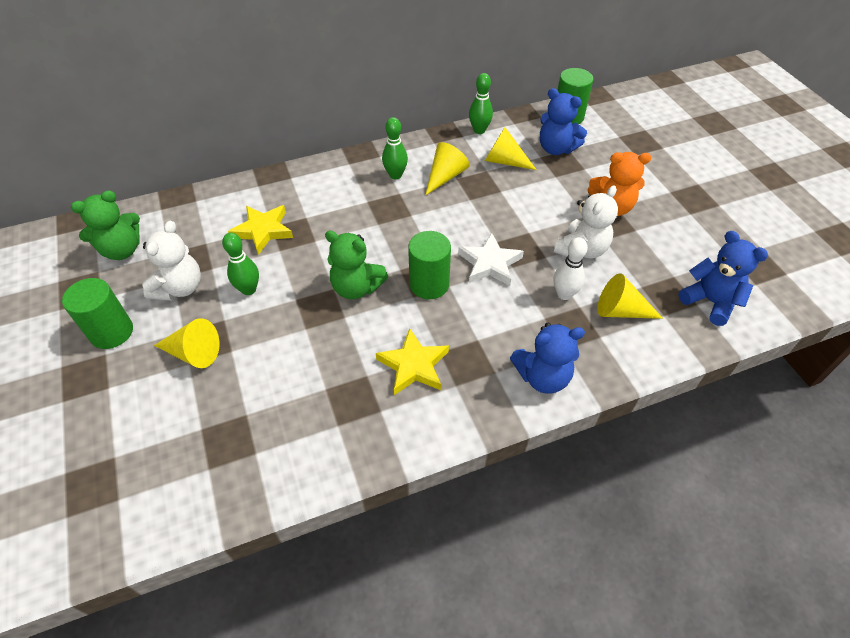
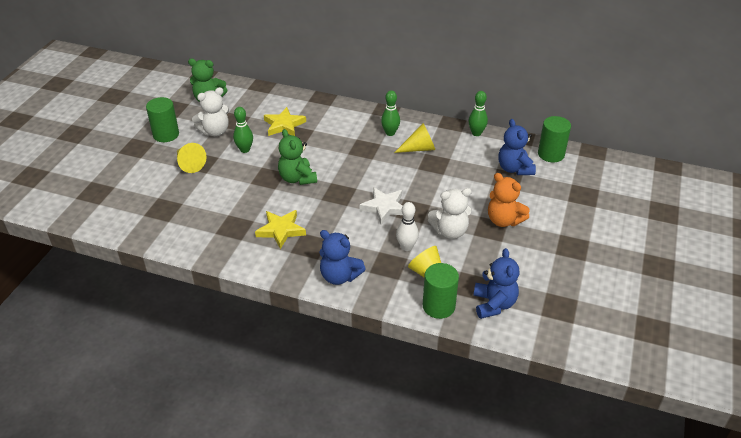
camera: 40 degrees right, 10 degrees down
(429, 284) = (337, 198): green cylinder -> green cylinder (438, 306)
(504, 161) = (468, 159): yellow cone -> none

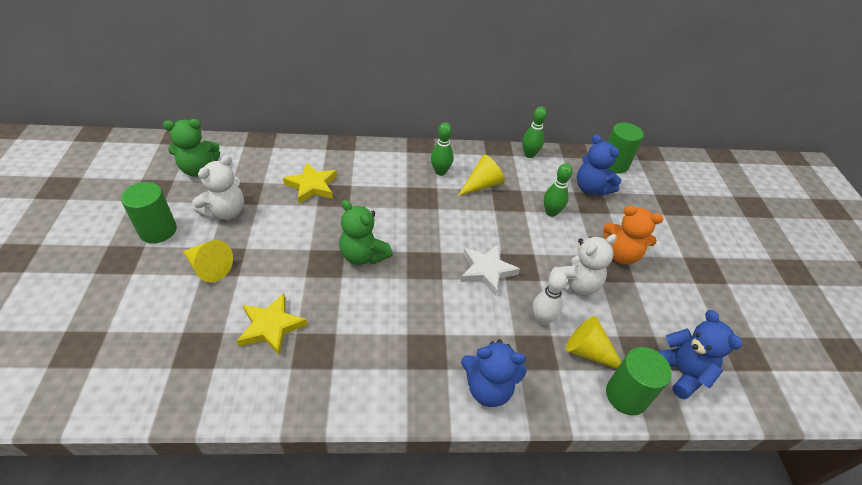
camera: 25 degrees left, 5 degrees up
(245, 150) = (277, 230): green bowling pin -> green bowling pin (551, 212)
(281, 230) = (379, 338): yellow star -> yellow star (271, 326)

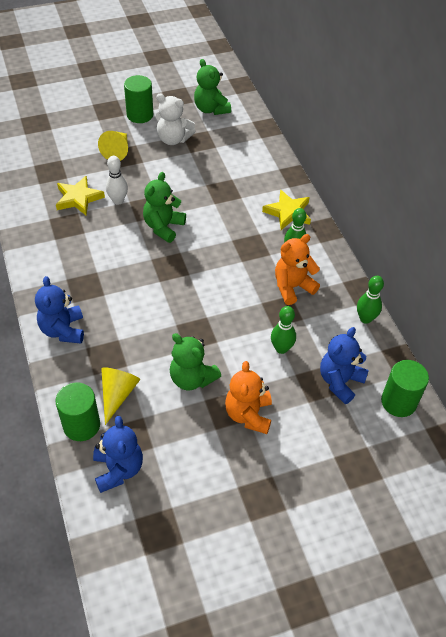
camera: 75 degrees right, 5 degrees up
(312, 186) = (227, 174): yellow star -> yellow star (288, 212)
(482, 185) = (292, 287): yellow cone -> orange teddy bear
(487, 270) = (181, 309): white star -> none
(542, 319) = (141, 356): white bowling pin -> white bowling pin (118, 200)
(575, 284) = (192, 378): white teddy bear -> green teddy bear
(681, 372) = (118, 469): blue teddy bear -> blue teddy bear turned 60 degrees counterclockwise

